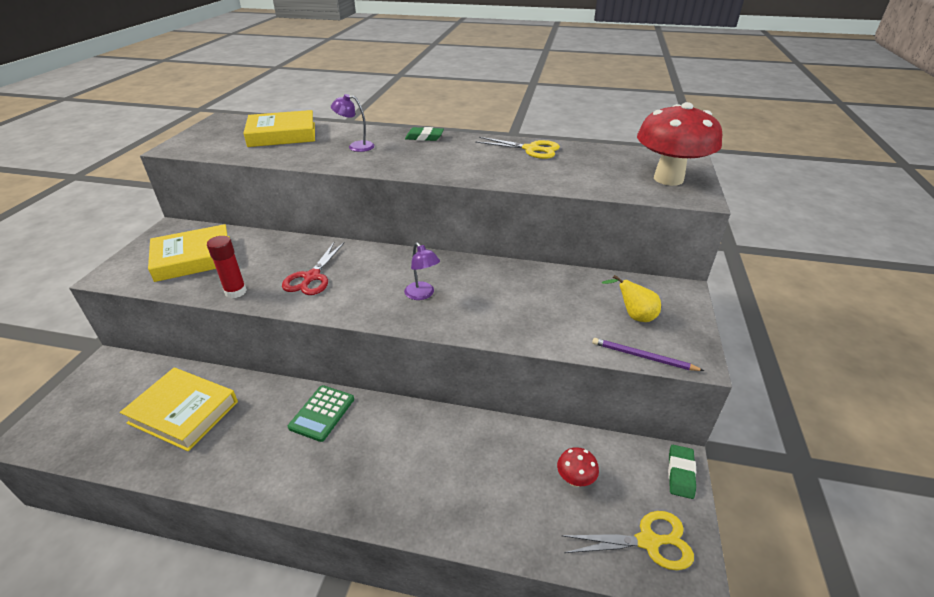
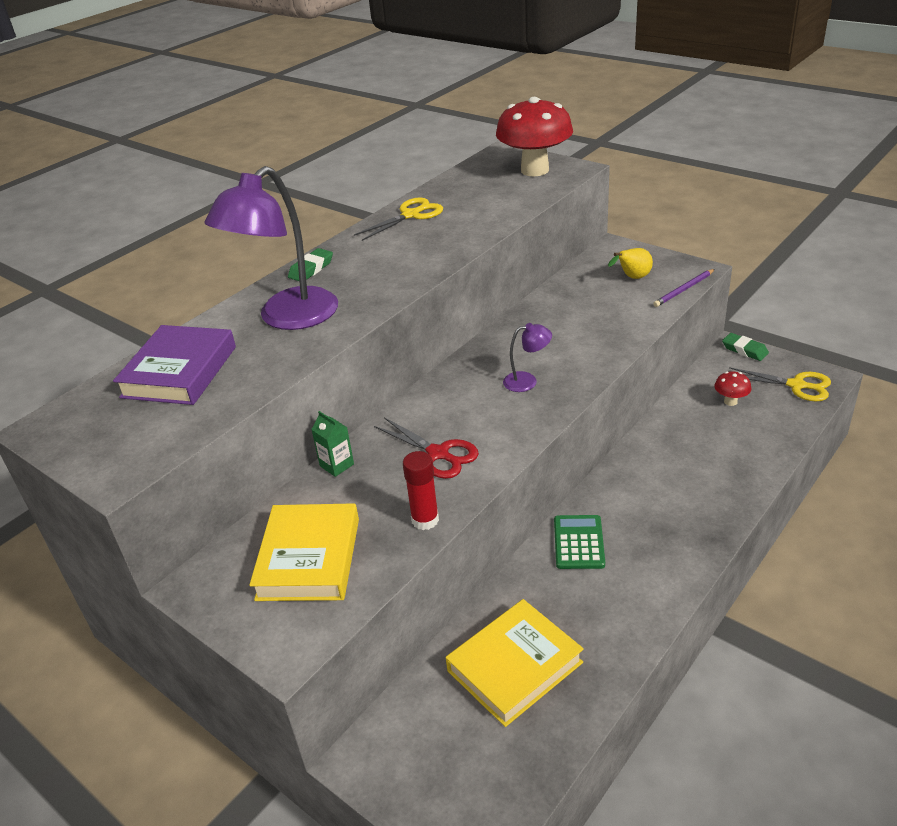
camera: 60 degrees left, 0 degrees up
(282, 134) = (179, 372): yellow book -> purple book
(289, 241) = (336, 465): none -> green carton
(322, 413) = (579, 542): green calculator -> green calculator turned 135 degrees counterclockwise
(356, 146) = (287, 318): purple lamp -> purple lamp, size x2.23
(648, 542) = (796, 385): yellow scissors -> yellow scissors turned 90 degrees clockwise

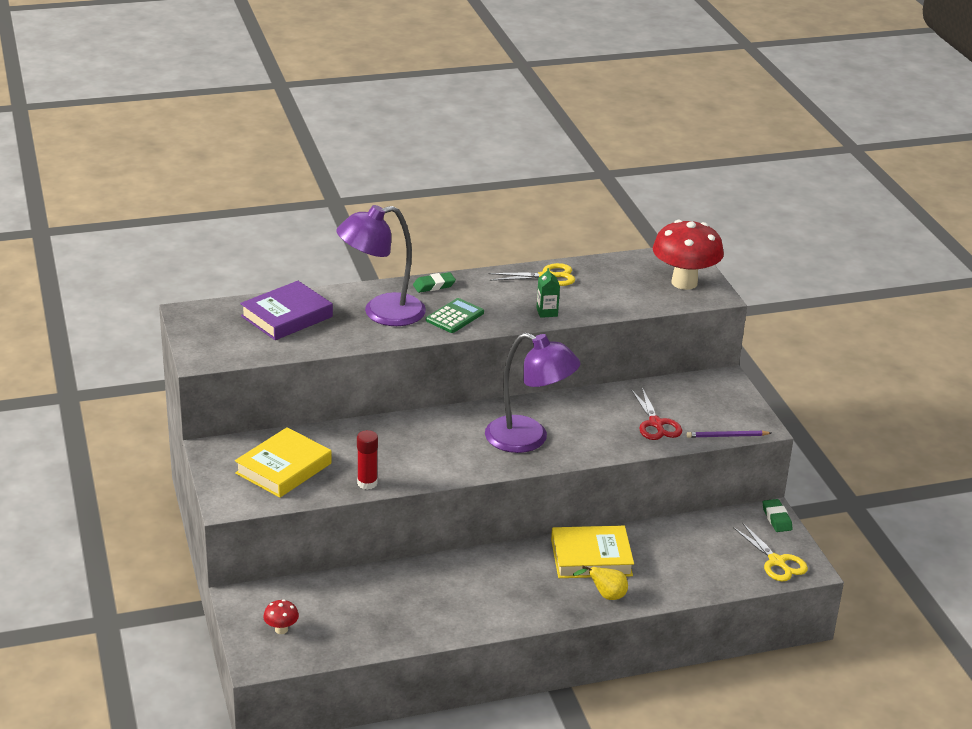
camera: 30 degrees right, 5 degrees down
(336, 465) = (352, 427): green carton -> green carton (547, 312)
(438, 454) = (418, 453): red scissors -> red scissors (656, 424)
(515, 666) = (367, 605): yellow book -> yellow book (591, 558)
(527, 381) = (528, 439): purple lamp -> purple lamp, size x2.23
(579, 542) = (484, 568): green calculator -> green calculator (455, 316)
(632, 278) = (702, 408): yellow pear -> yellow pear (606, 596)
(730, 401) = (709, 545): red mushroom -> red mushroom (281, 629)

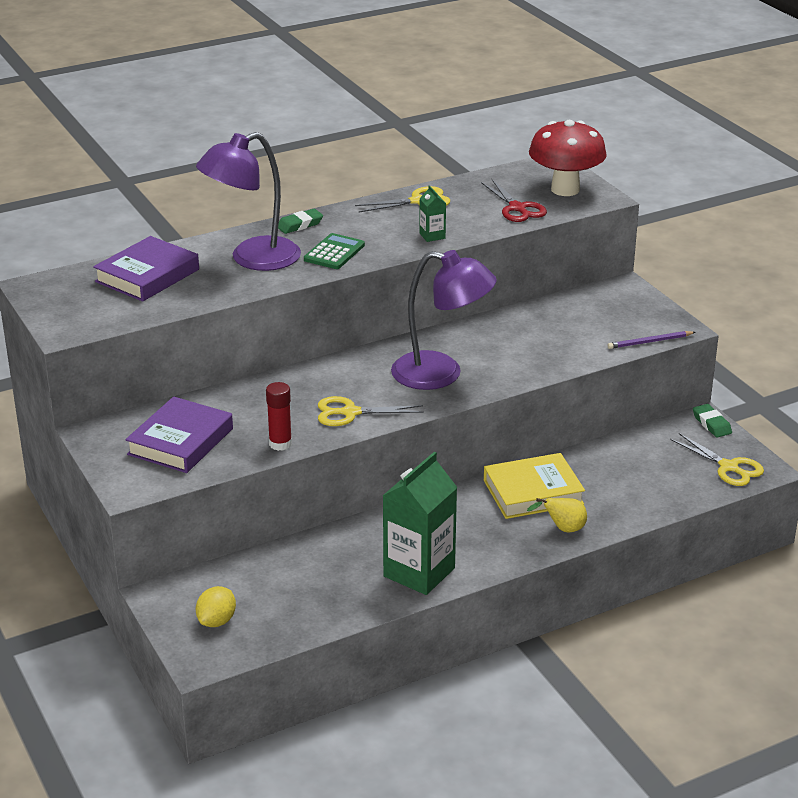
camera: 10 degrees left, 0 degrees up
(281, 629) = (217, 621): red mushroom -> yellow lemon
(283, 468) = (180, 441): yellow book -> purple book
(437, 463) = (350, 413): none -> yellow scissors
(466, 614) = (419, 572): none -> green carton
(656, 424) = (570, 340): red scissors -> red scissors (517, 208)

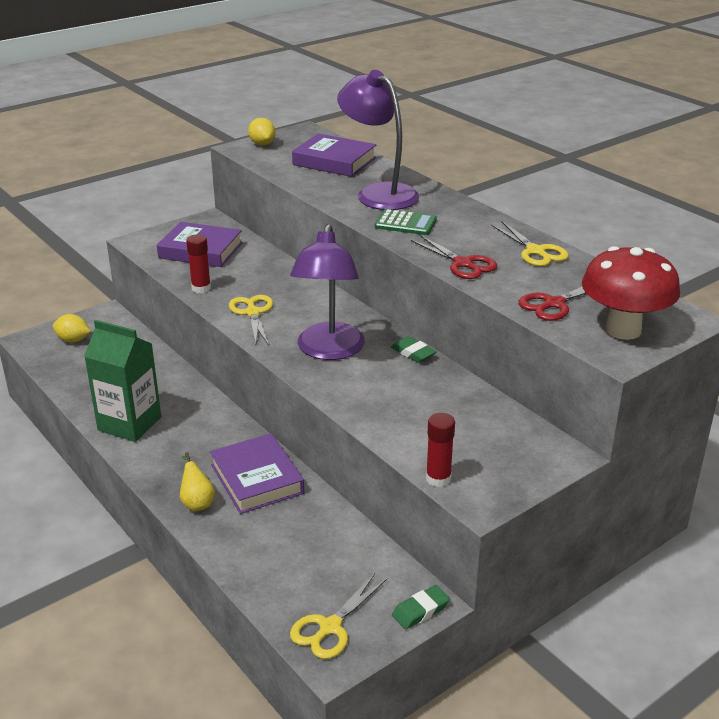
camera: 80 degrees right, 0 degrees up
(61, 317) = (262, 144): none -> yellow lemon
(300, 225) = (452, 204): green eraser -> green eraser (413, 353)
(432, 236) = (463, 264): green carton -> red scissors
(533, 492) = (256, 479): yellow book -> purple book
(649, 342) = (438, 479): purple pencil -> red glue stick

